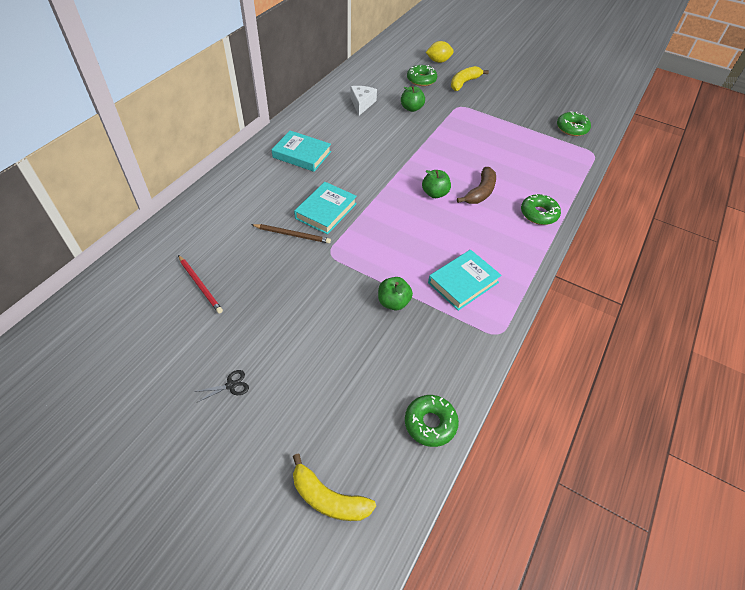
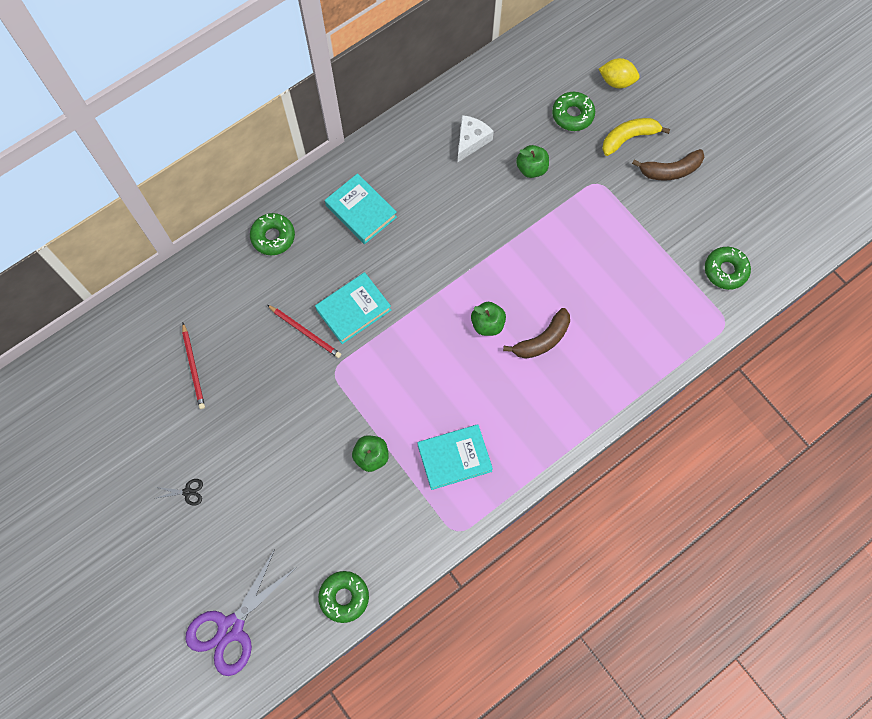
camera: 25 degrees right, 20 degrees up
(292, 235) = (305, 332): brown pencil -> red pencil
(328, 498) = (230, 628): yellow banana -> purple scissors
(501, 91) = (670, 170): none -> brown banana
(539, 214) = (593, 395): green donut -> green donut (273, 237)

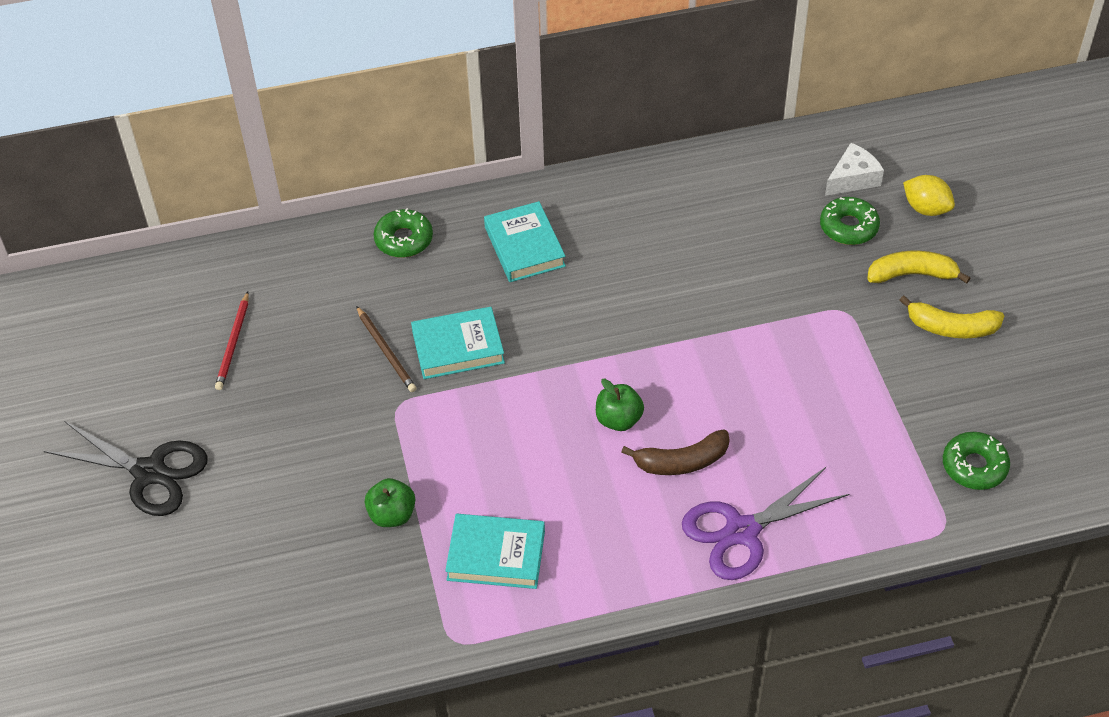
camera: 25 degrees right, 20 degrees down
(188, 492) = (150, 473): black scissors -> black scissors, size x2.47
(230, 628) = (113, 642): purple scissors -> purple scissors (741, 531)
(305, 332) = (386, 351): red pencil -> brown pencil
(344, 597) = (270, 662): green donut -> none
(471, 141) = (702, 215): white cheese -> white cheese (853, 179)
(531, 168) = (765, 268): green apple -> none
(670, 170) = (951, 328): brown banana -> yellow banana

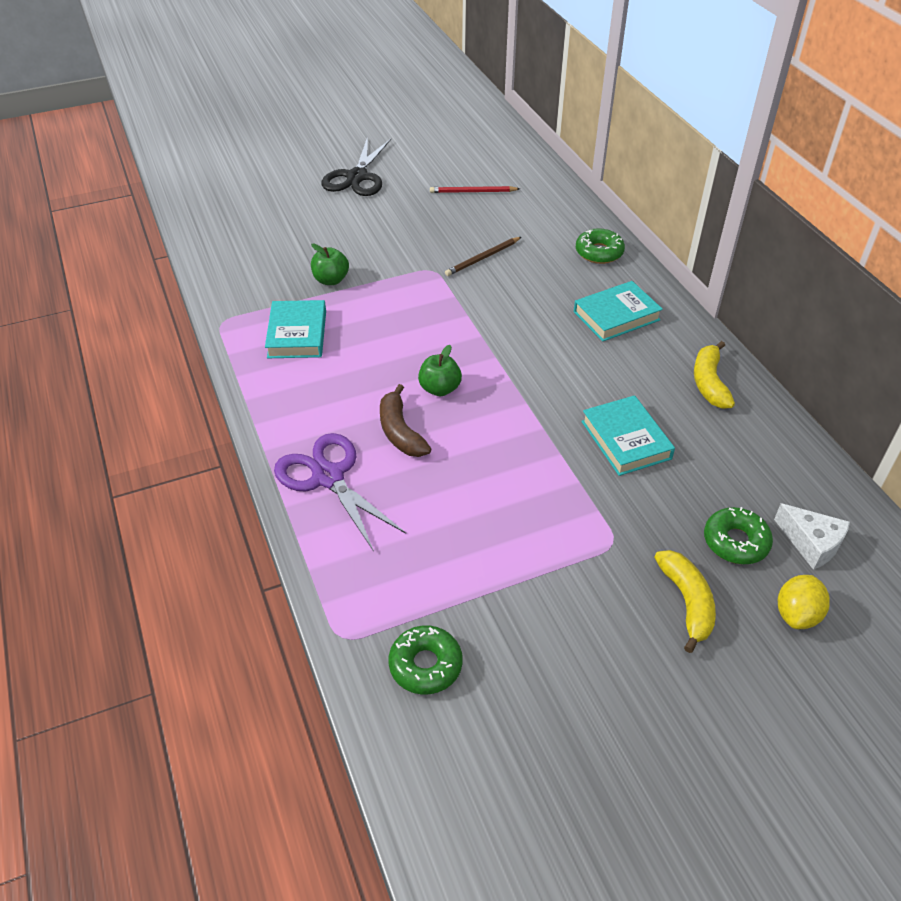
camera: 80 degrees right, 5 degrees down
(458, 347) = (495, 292): turquoise book -> turquoise book (625, 440)
(951, 328) = (619, 642): yellow banana -> yellow banana (709, 383)

